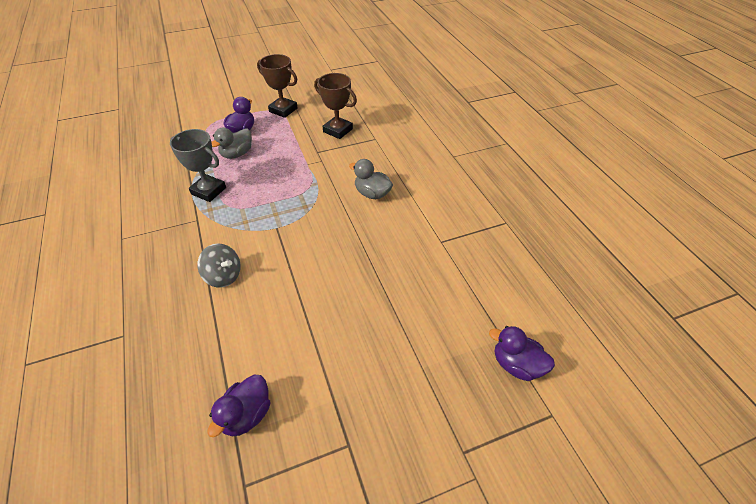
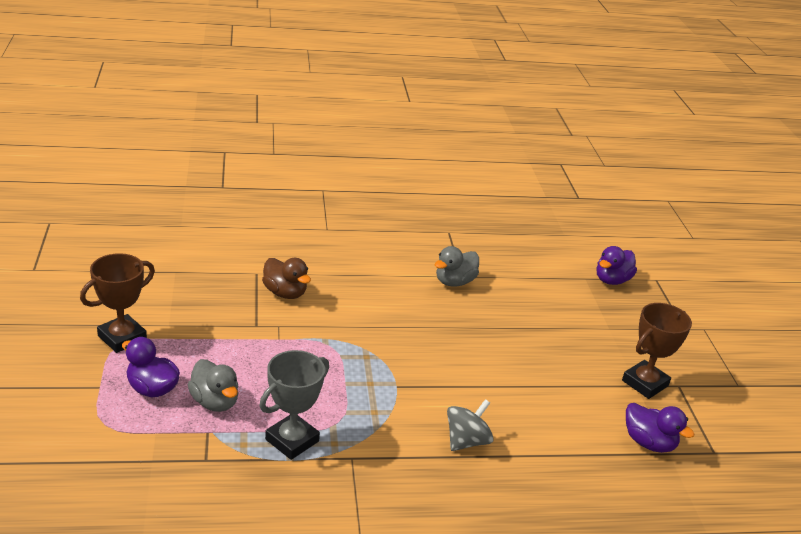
camera: 80 degrees left, 15 degrees down
(338, 130) = (216, 298): brown trophy -> brown trophy (645, 383)
(359, 155) = (285, 293): none -> brown duck
(372, 194) = (367, 300): grey duck -> grey duck (454, 282)

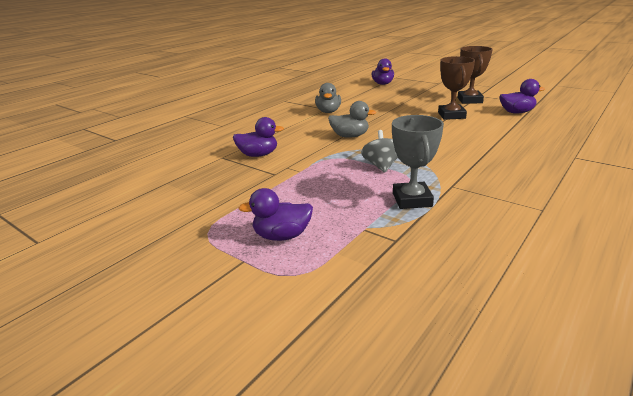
camera: 40 degrees left, 5 degrees down
(122, 338) = (200, 229): brown trophy -> brown trophy (451, 115)
(215, 402) = (334, 215): grey duck -> grey duck (350, 136)
(285, 293) = (258, 155): brown duck -> purple duck
(466, 441) = (471, 149): grey spinning top -> grey spinning top (381, 166)

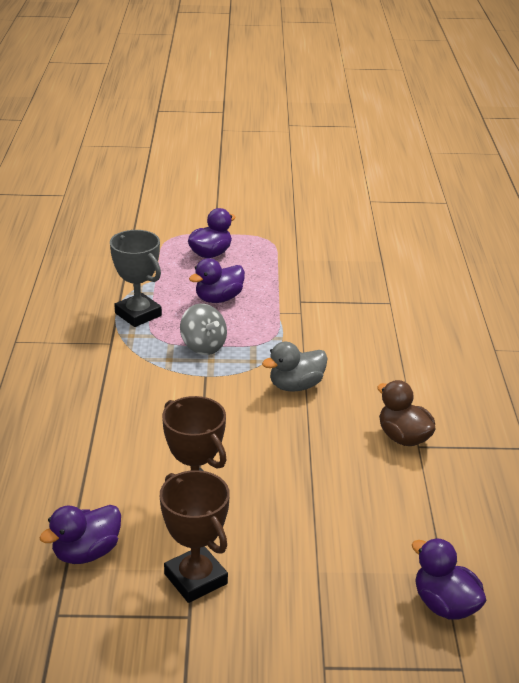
camera: 140 degrees right, 5 degrees up
(258, 155) = (357, 318): purple duck -> purple duck (218, 299)
(328, 111) = (403, 437): grey duck -> brown duck

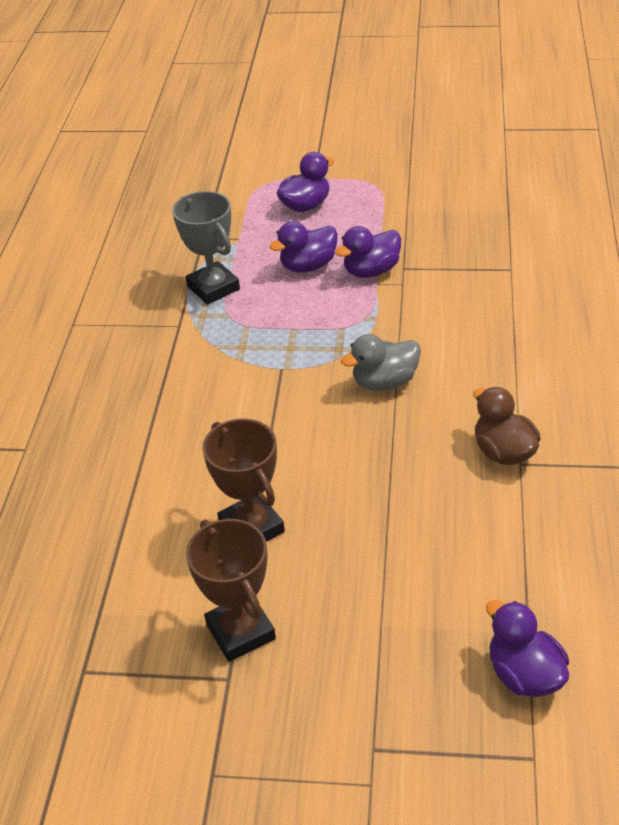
camera: 10 degrees right, 10 degrees up
(86, 552) = (123, 595): purple duck -> purple duck (371, 271)
(203, 346) = (283, 329): grey spinning top -> none

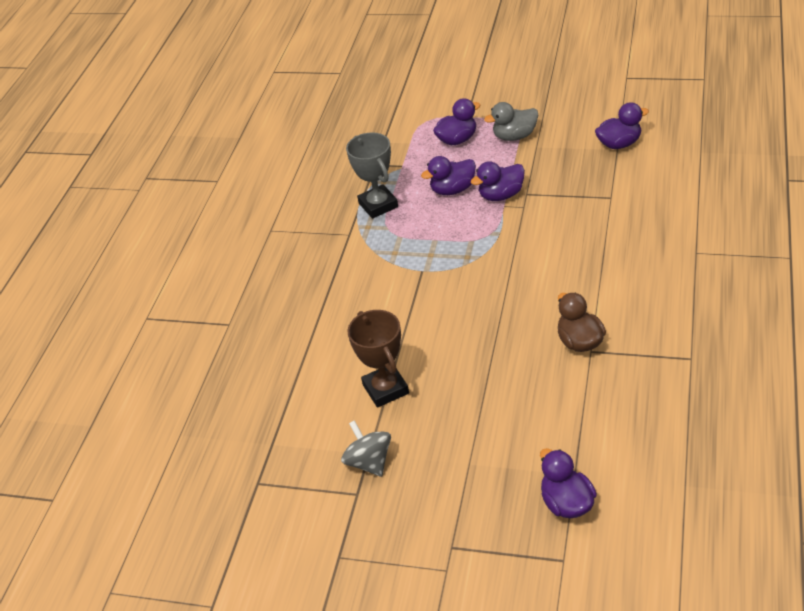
camera: 10 degrees right, 0 degrees up
(240, 631) = (369, 462): brown trophy -> grey spinning top
(384, 382) = (498, 284): grey duck -> grey duck (514, 136)
(510, 205) = (619, 144): none -> purple duck

